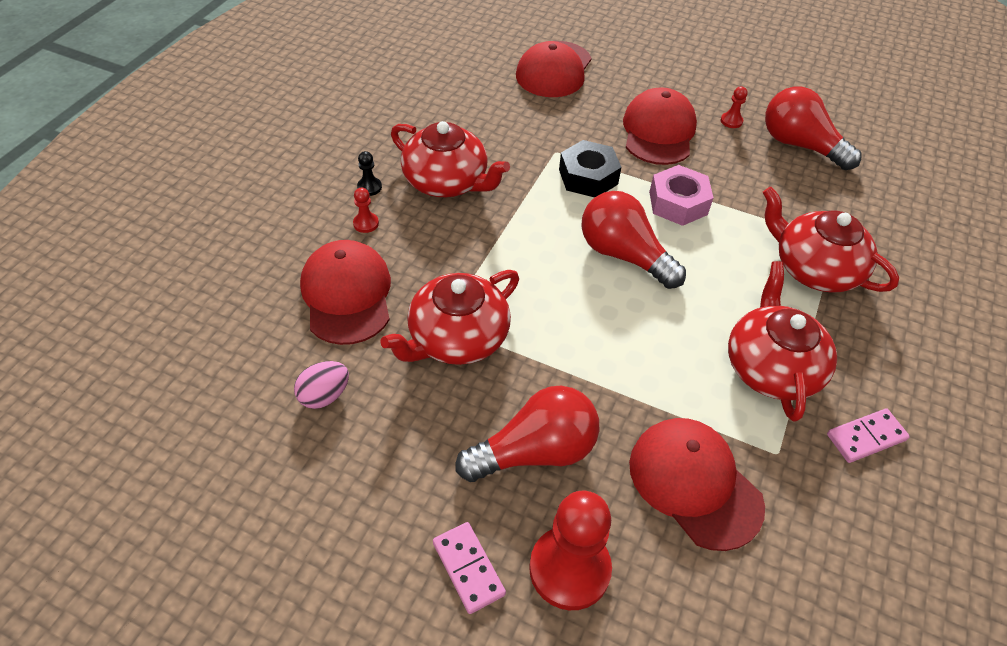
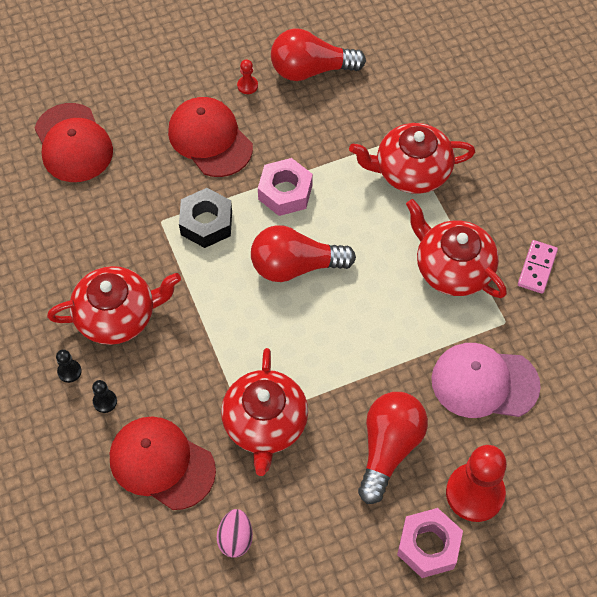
camera: 45 degrees left, 10 degrees up
(366, 223) = (105, 401): red pawn -> black pawn
(468, 568) = (428, 546): pink domino -> pink nut
(694, 483) = (484, 382): red cap -> pink cap

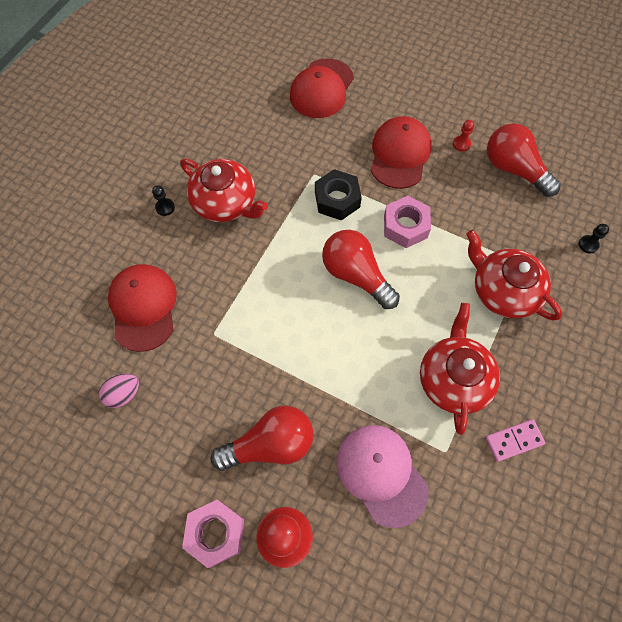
camera: 50 degrees right, 5 degrees up
(105, 401) = (160, 242): black pawn -> black pawn (588, 245)
(265, 424) = (222, 347): red teapot -> none

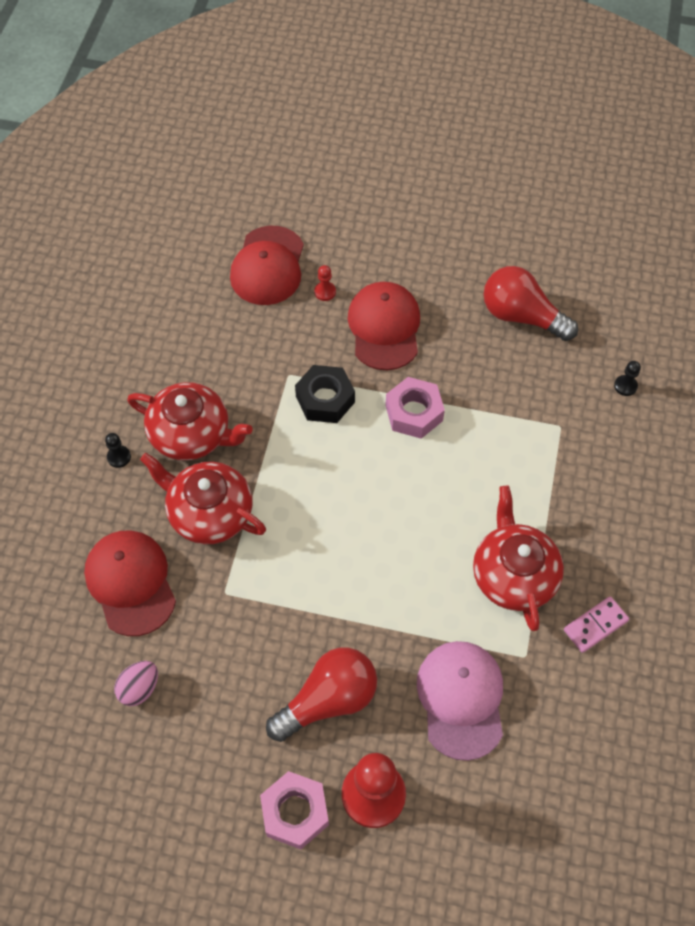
camera: 15 degrees left, 5 degrees down
(356, 275) = (372, 484): red light bulb -> none
(381, 474) = (461, 699): pink cap -> pink cap turned 45 degrees clockwise
(461, 144) = (453, 299): red pawn -> red pawn (325, 292)
(503, 291) = (543, 461): red teapot -> red teapot (209, 512)

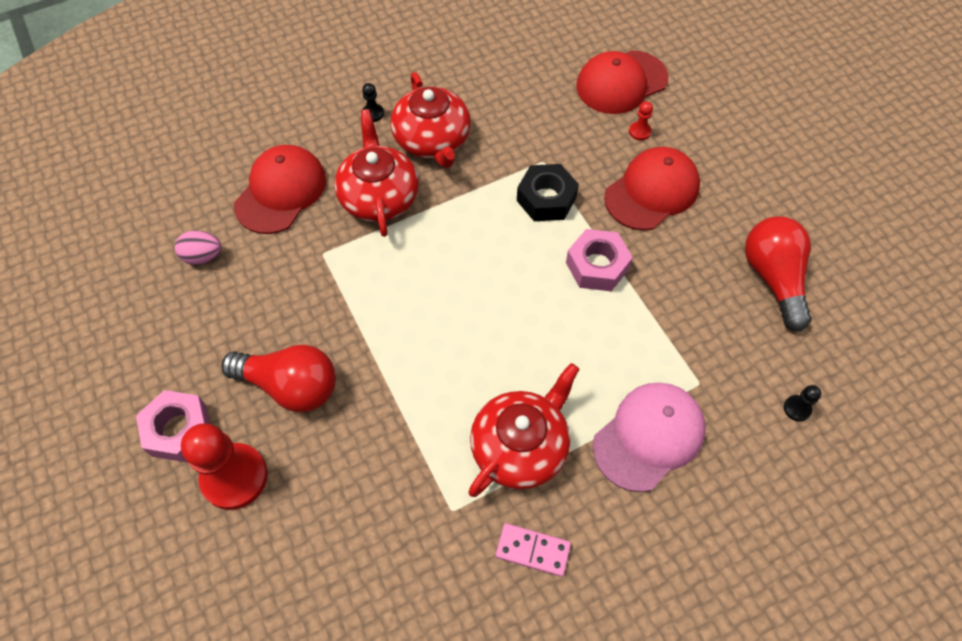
camera: 50 degrees right, 0 degrees up
(461, 699) = (370, 486): pink cap -> pink cap (649, 436)

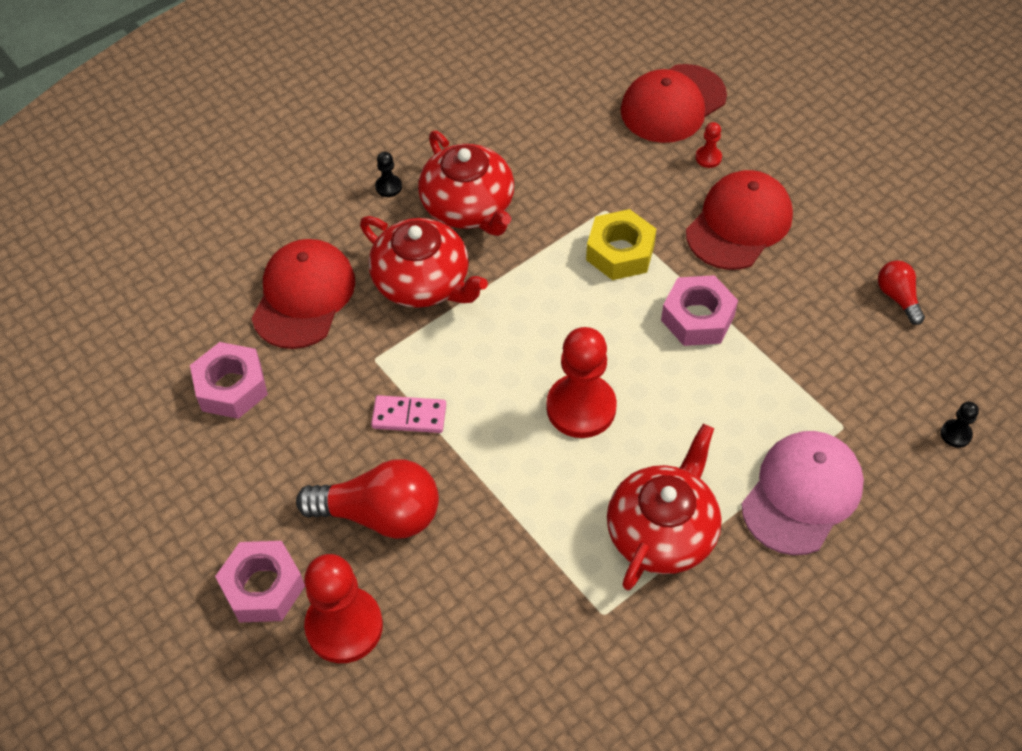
camera: 10 degrees left, 5 degrees down
(203, 256) = (231, 387): pink egg -> pink nut
(379, 196) = (423, 282): red teapot -> red teapot turned 150 degrees clockwise
(479, 325) = (581, 407): none -> red pawn
(533, 550) = (705, 638): pink domino -> pink domino (409, 416)
(546, 199) = (620, 252): black nut -> yellow nut
(773, 278) = (897, 297): red light bulb -> red light bulb, size x0.53

